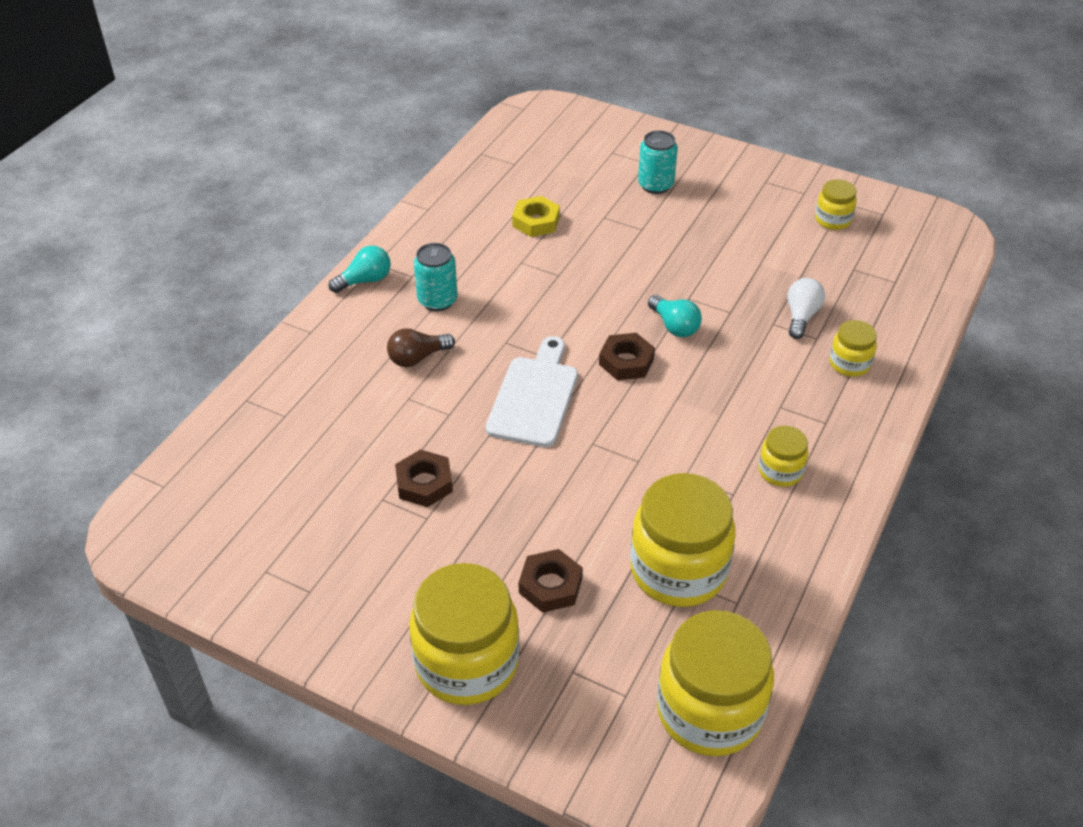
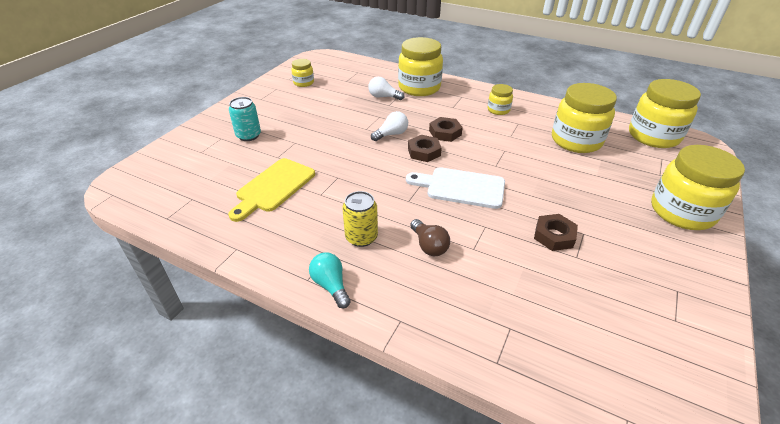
camera: 90 degrees left, 5 degrees down
(437, 300) = (361, 237): turquoise can -> yellow can
(536, 221) = (273, 187): yellow nut -> yellow cutting board
(550, 585) = (609, 181): brown nut -> brown nut (445, 133)
(674, 326) = (391, 134): turquoise light bulb -> white light bulb
(849, 364) = (419, 88): yellow jar -> yellow jar, size x2.01

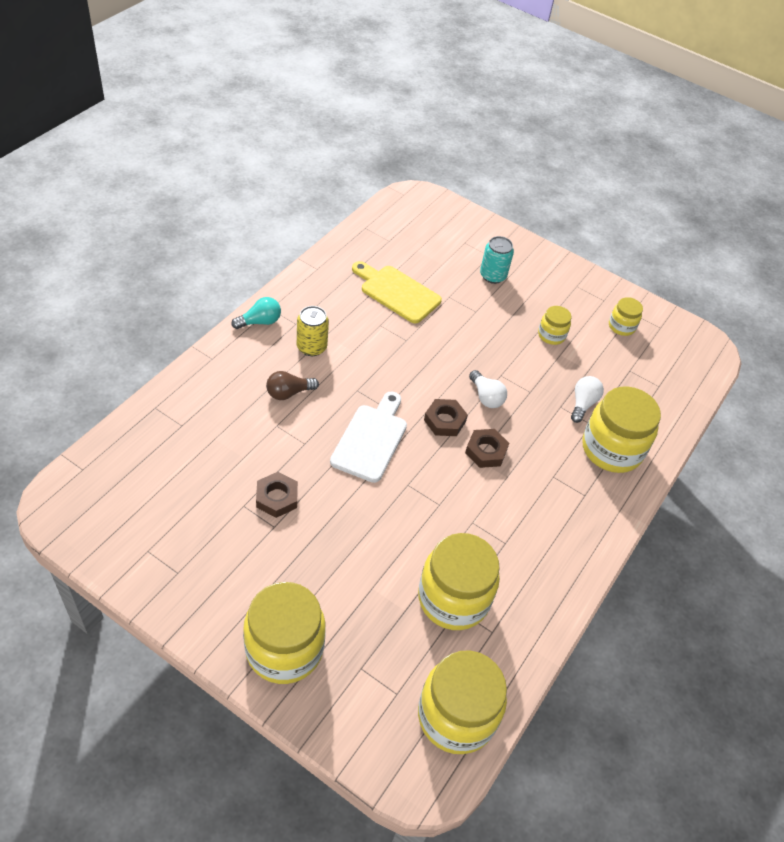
camera: 90 degrees right, 10 degrees up
(498, 110) = (543, 530): yellow jar -> yellow jar (551, 335)

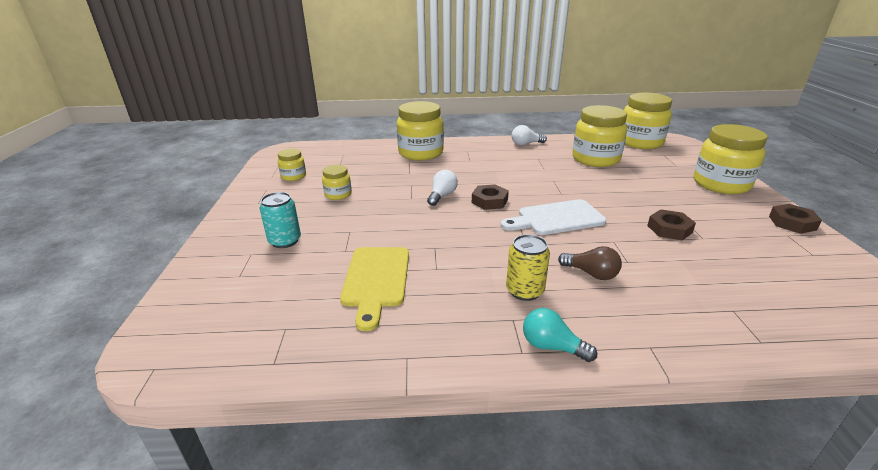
camera: 120 degrees left, 20 degrees down
(486, 451) = (488, 181): brown nut -> brown nut (792, 223)
(583, 404) = (395, 168): white light bulb -> white light bulb (526, 144)

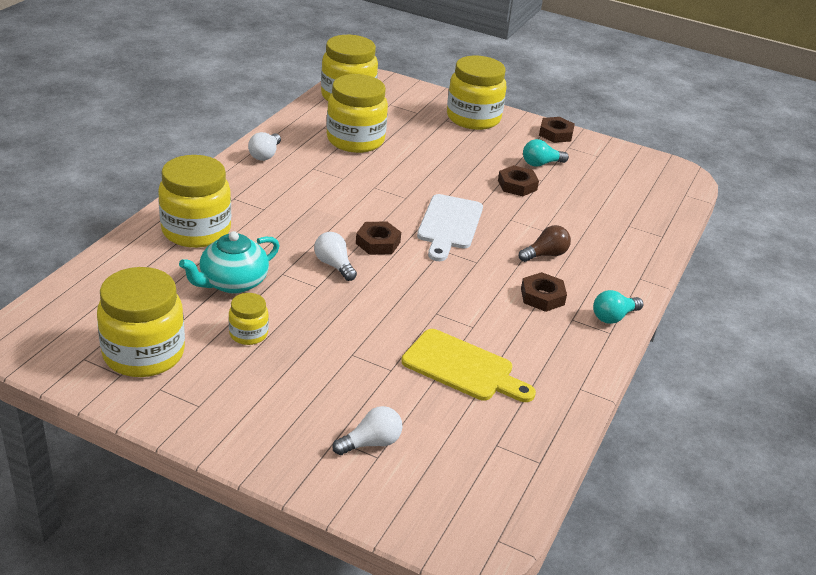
camera: 65 degrees left, 5 degrees up
(254, 268) = (371, 443): none -> white light bulb
(285, 241) = (330, 406): turquoise can -> none
(293, 176) = (144, 354): yellow jar -> yellow jar, size x2.01
(383, 175) = (232, 283): none -> turquoise teapot
(524, 291) = (542, 296): yellow can -> brown nut
(727, 230) = (541, 164): none -> turquoise light bulb

